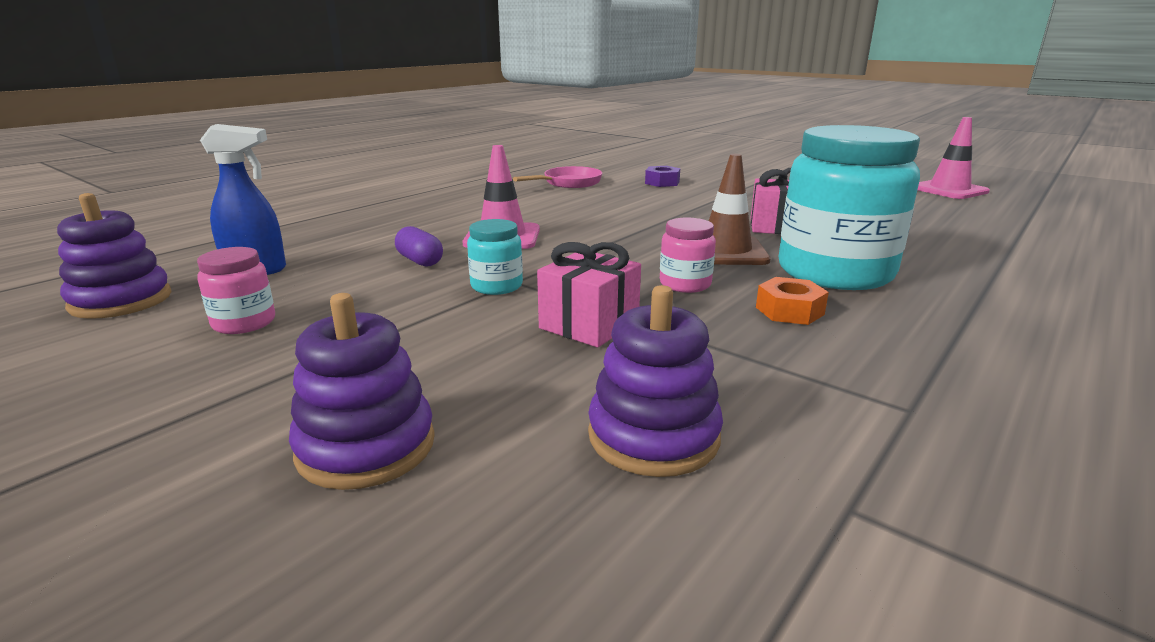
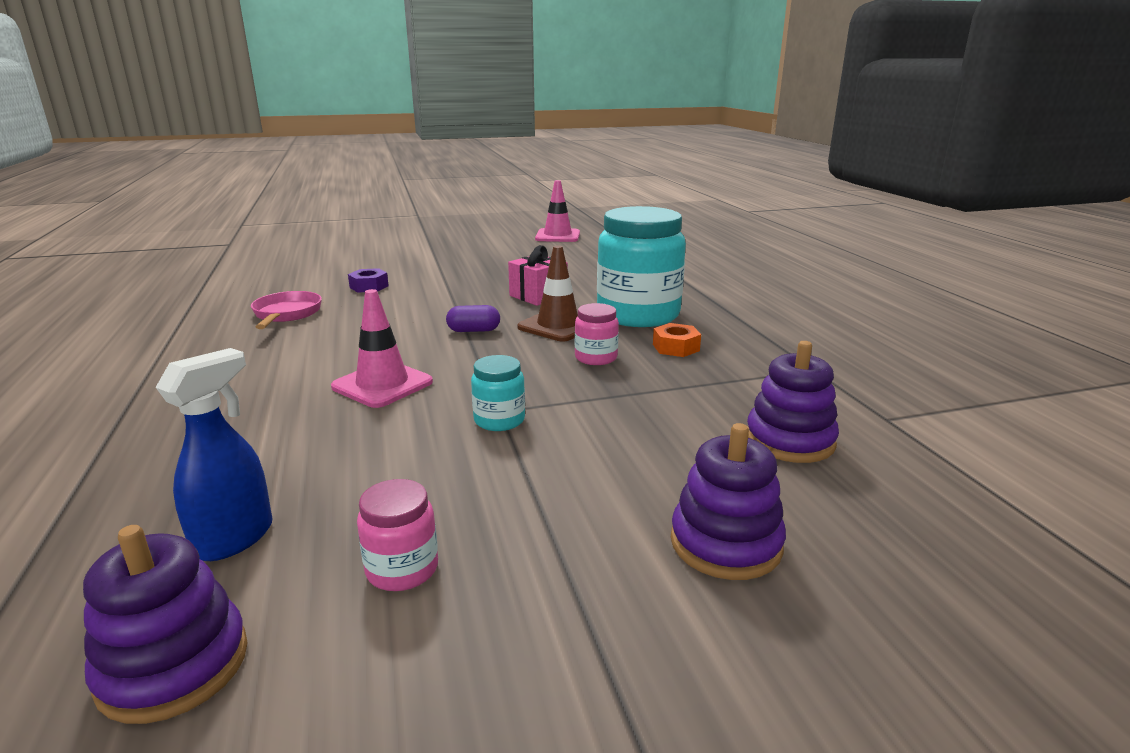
camera: 55 degrees left, 0 degrees up
(420, 261) = (378, 437): purple capsule -> purple capsule (473, 330)
(589, 324) = (621, 409): pink gift -> none

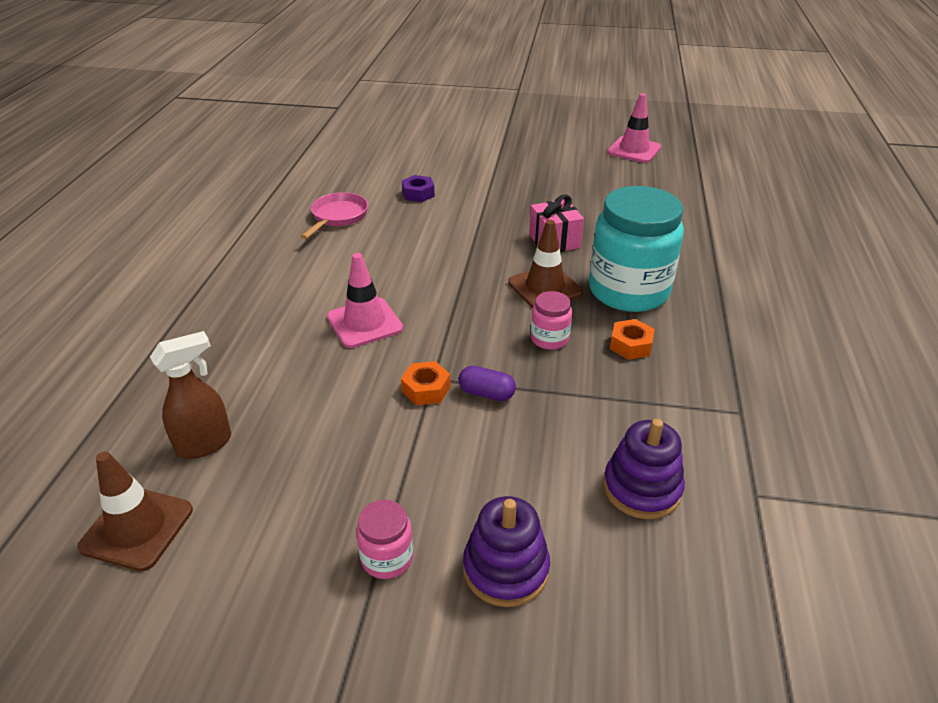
camera: 25 degrees right, 15 degrees up
(174, 665) = (137, 528): purple stacking toy -> brown traffic cone
(235, 538) = (205, 444): blue spray bottle -> brown spray bottle
(402, 569) = (285, 507): pink jar -> pink jar (387, 558)
(473, 330) = (470, 275): purple capsule -> purple capsule (486, 393)
(499, 420) = (426, 389): turquoise jar -> orange nut

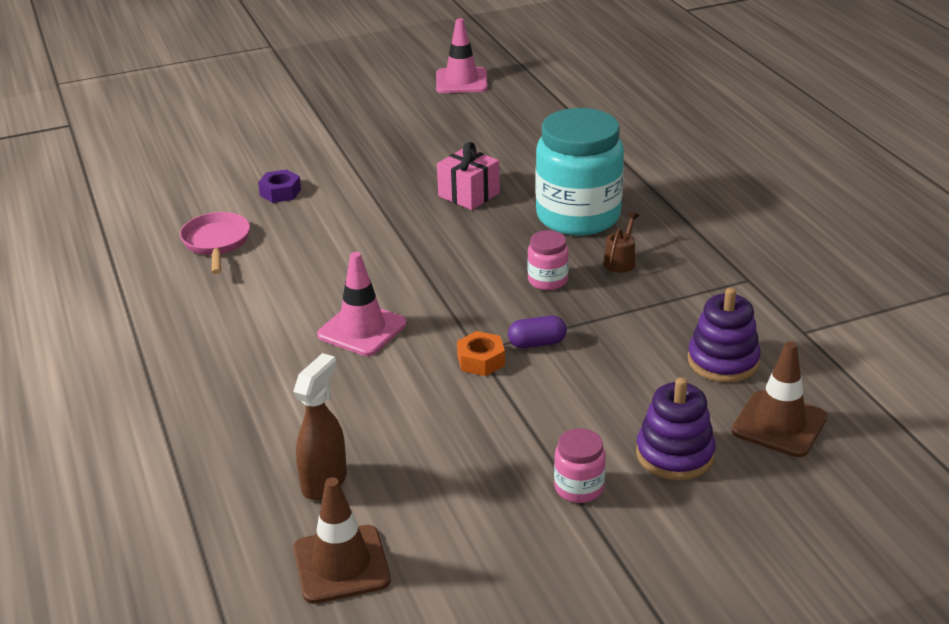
camera: 30 degrees left, 5 degrees down
(545, 288) = (501, 239): brown traffic cone -> brown traffic cone (779, 424)
(630, 345) = (620, 261): orange nut -> brown watering can

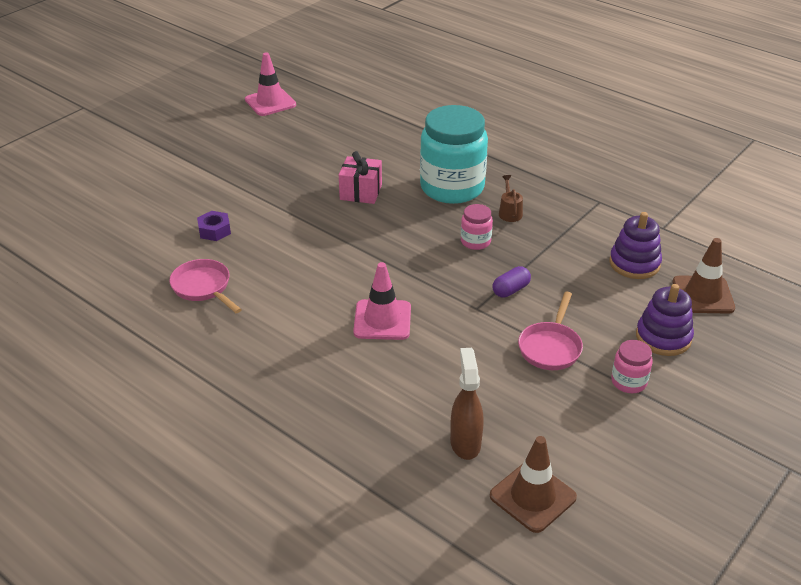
camera: 30 degrees left, 5 degrees up
(481, 360) = (486, 315): orange nut -> none
(522, 418) = (550, 347): none -> pink pan

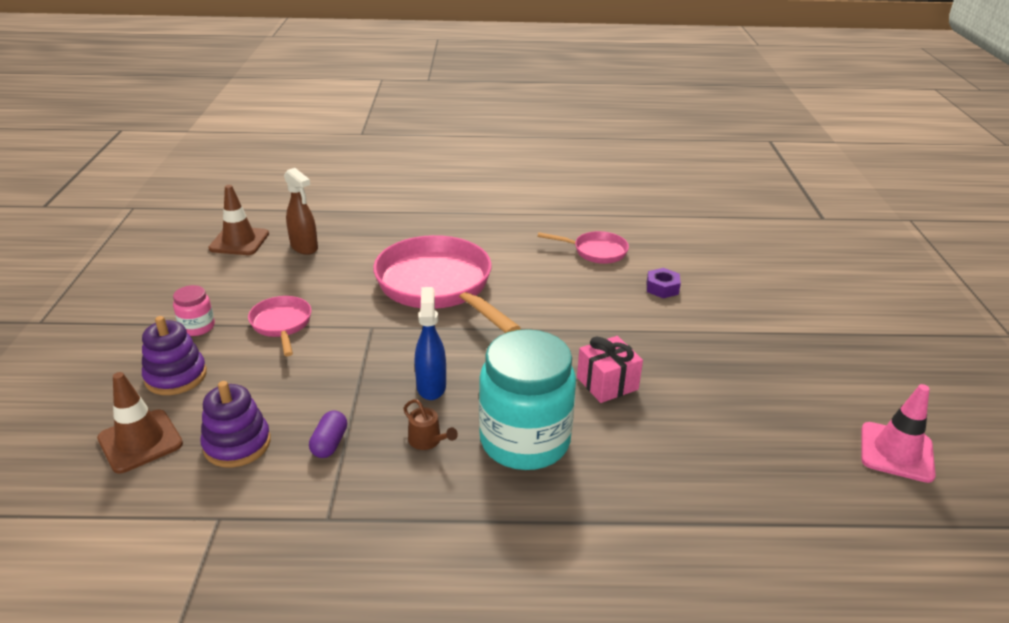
camera: 140 degrees right, 5 degrees down
(382, 320) = (439, 287): pink traffic cone -> pink pan
(475, 241) = (431, 386): pink jar -> blue spray bottle
(510, 290) = (354, 355): purple capsule -> purple capsule (330, 443)

